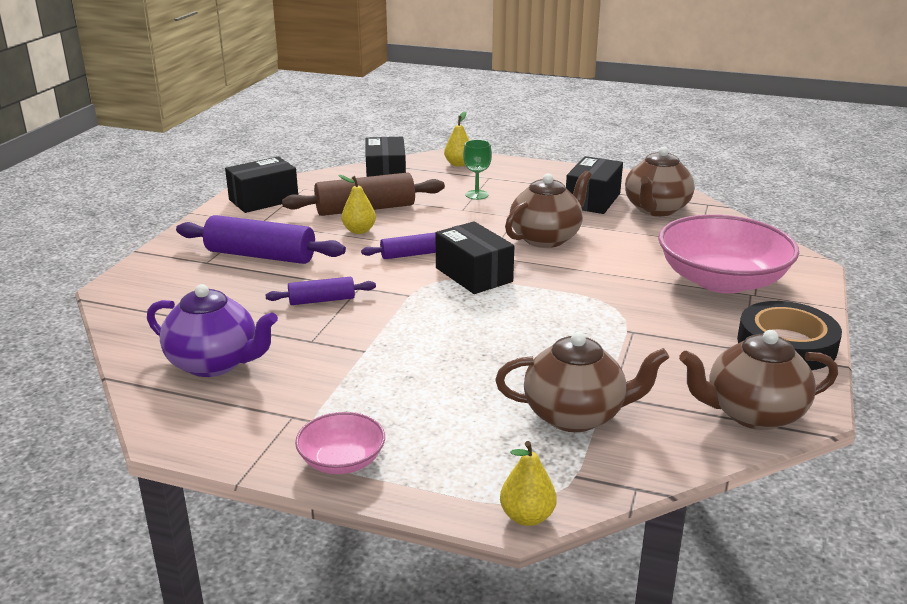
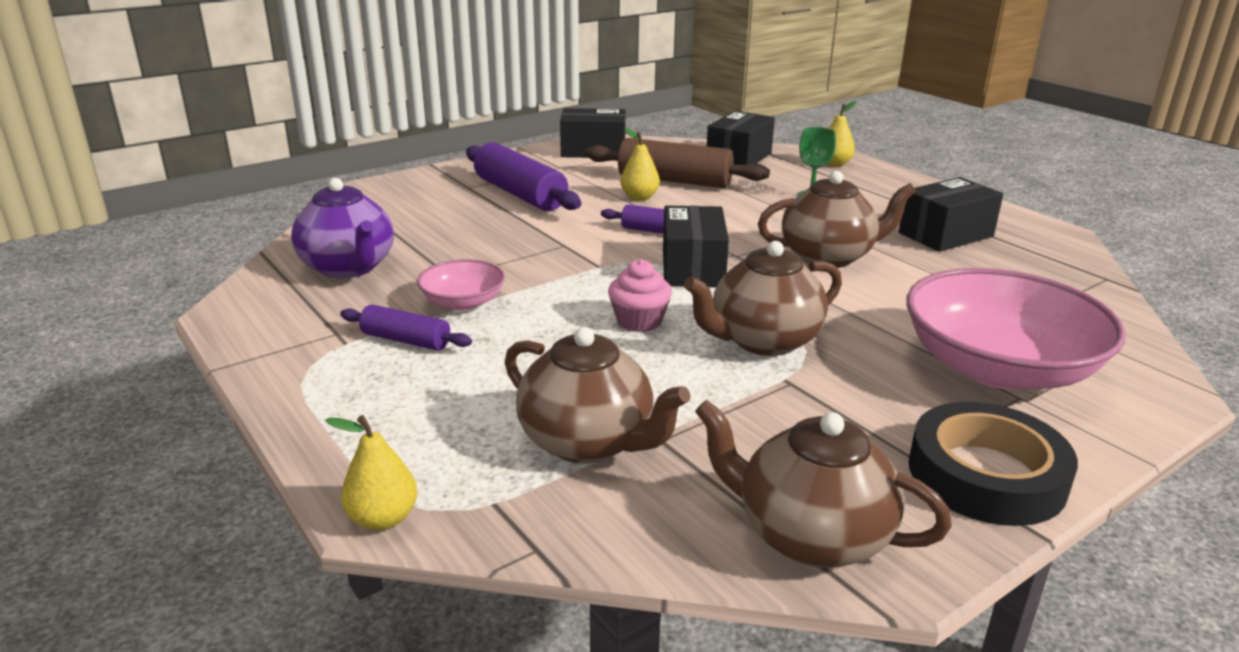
camera: 35 degrees right, 0 degrees up
(322, 300) = (513, 246): purple rolling pin -> purple rolling pin (406, 340)
(342, 460) = (314, 387): pink bowl -> pink bowl (463, 302)
(493, 325) = (639, 321): none -> pink cupcake
(656, 209) = (1019, 265): brown teapot -> brown teapot (763, 341)

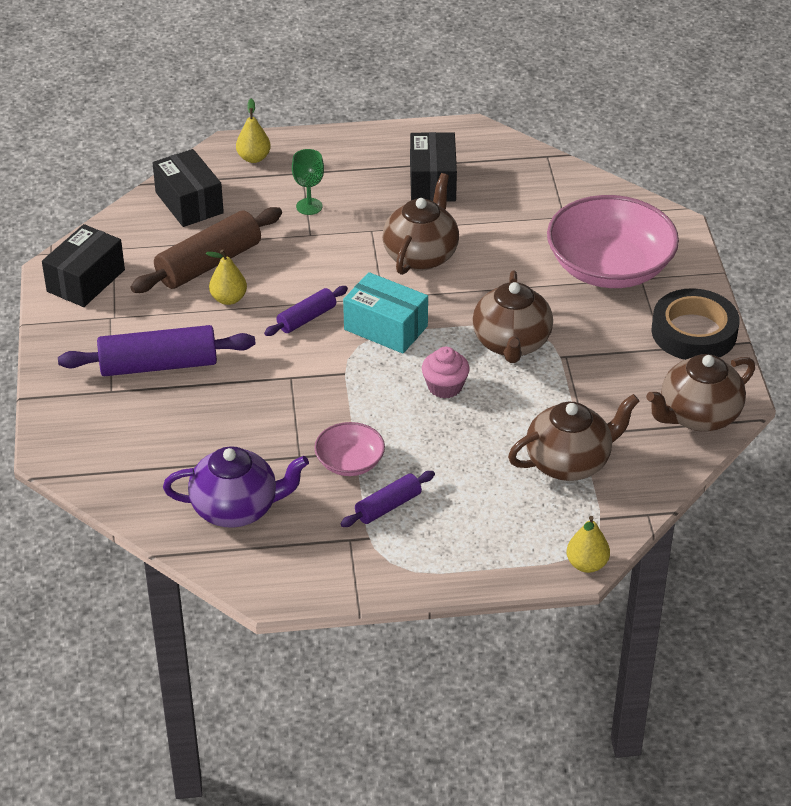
camera: 60 degrees left, 15 degrees up
(692, 268) = (385, 328): black box -> turquoise box

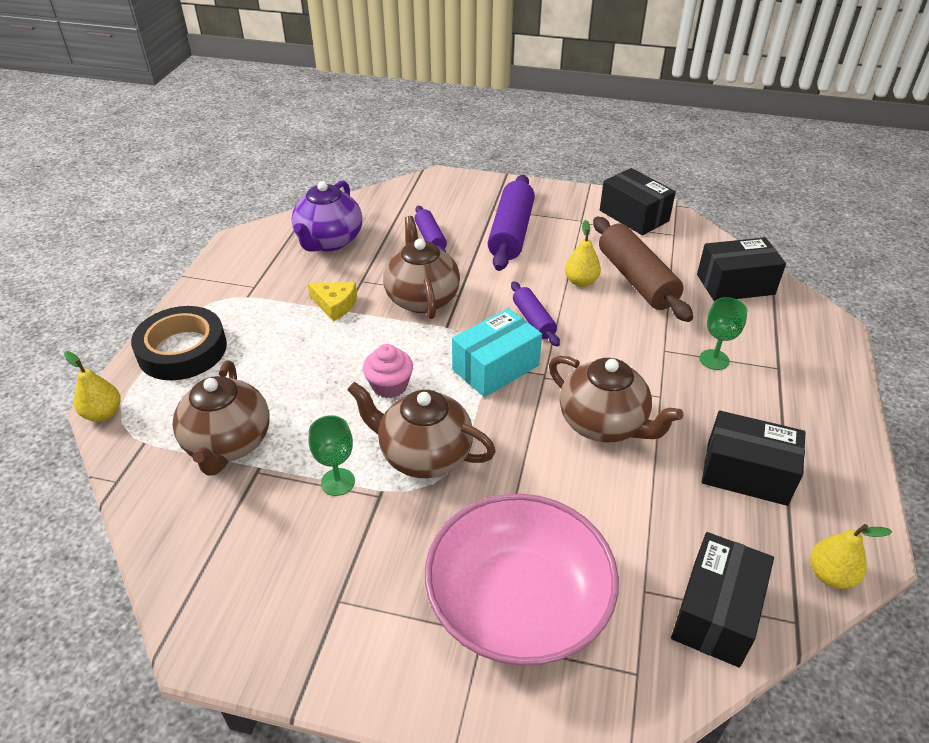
camera: 110 degrees right, 0 degrees up
(253, 158) = (810, 339): yellow pear -> yellow pear (830, 575)
(350, 462) = (335, 305): pink bowl -> yellow cheese
(388, 506) = (271, 313): purple rolling pin -> purple rolling pin (430, 238)
(561, 186) = (715, 612): none -> black box
(567, 383) = (338, 482): none -> green goblet
(694, 332) = (348, 651): black tape -> black tape (182, 350)
(698, 416) = (207, 587): brown teapot -> brown teapot (422, 298)

